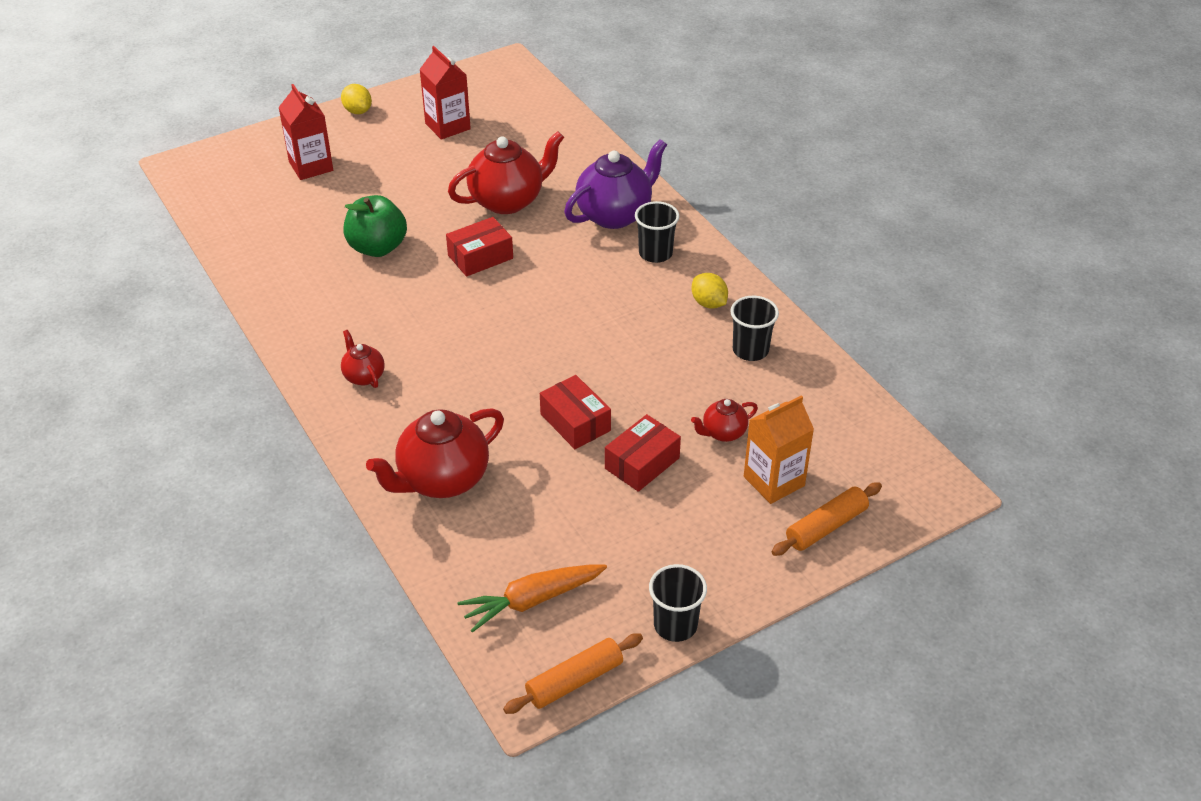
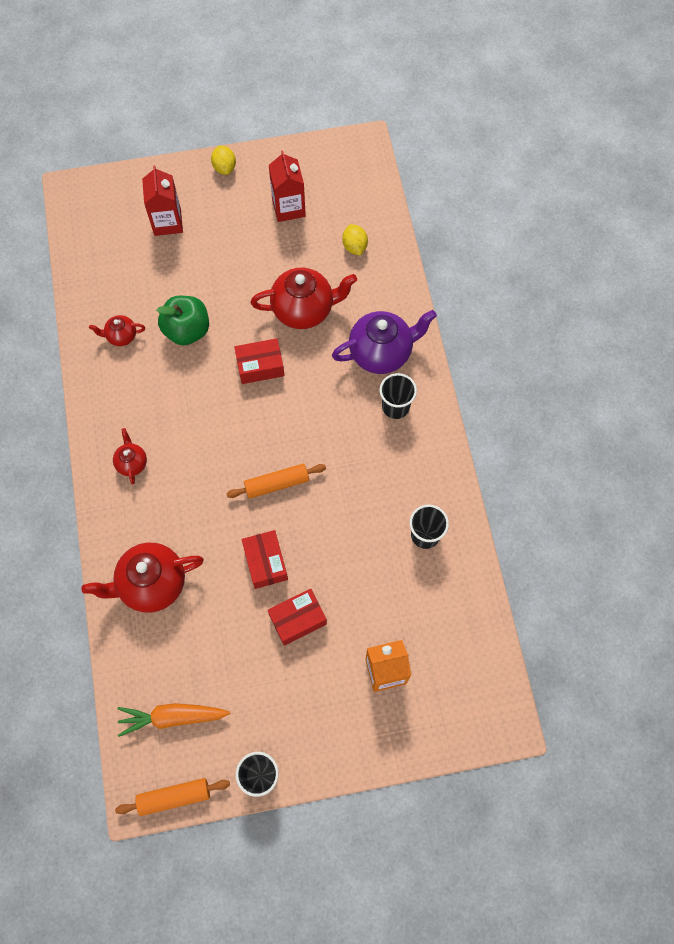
camera: 20 degrees right, 25 degrees up
(708, 303) = (414, 475): yellow lemon -> yellow lemon (354, 247)
(723, 433) = (369, 611): red teapot -> red teapot (121, 336)
(826, 526) = (404, 727): orange rolling pin -> orange rolling pin (277, 483)

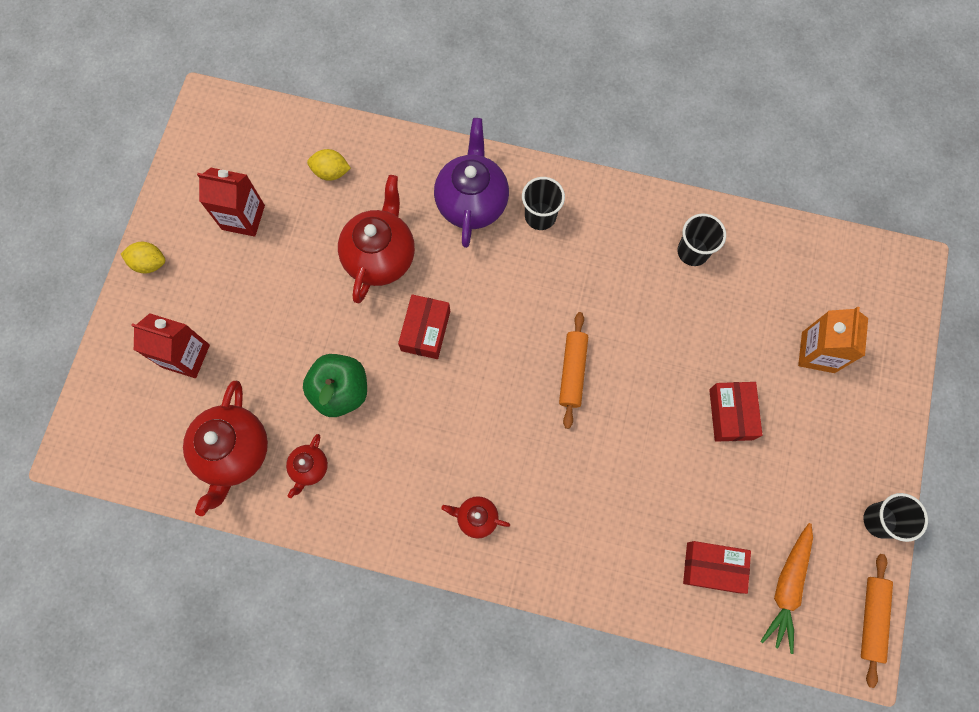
camera: 65 degrees left, 5 degrees up
(152, 584) = (630, 551): red teapot -> red teapot (234, 452)
(265, 562) = (656, 420): red box -> red box (712, 567)

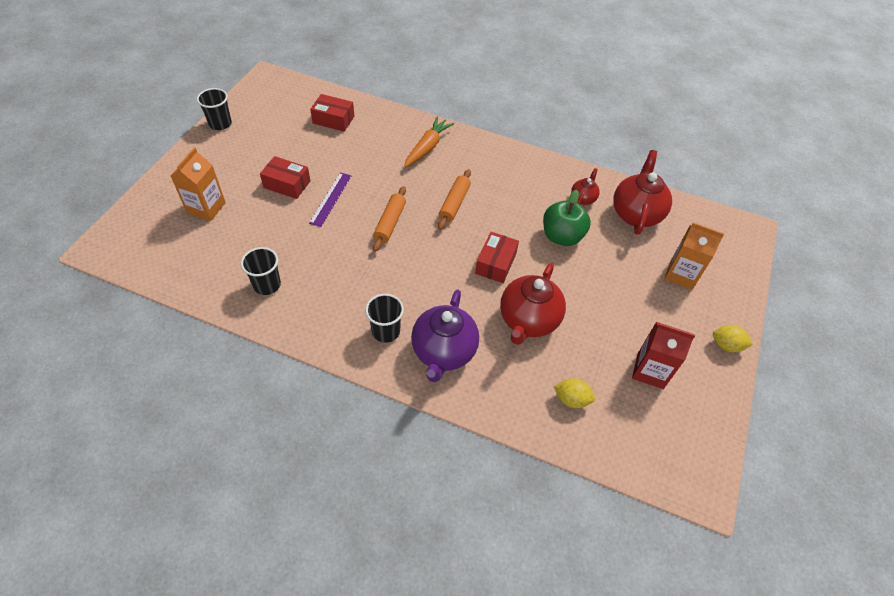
camera: 175 degrees left, 20 degrees down
(186, 356) = (681, 274): red carton -> orange carton
(476, 518) = (473, 160): red teapot -> none
(662, 399) = (331, 199): none -> purple ruler
(731, 414) = (287, 184): red box -> red box turned 75 degrees counterclockwise
(786, 587) = (293, 106): orange carrot -> orange carrot (427, 147)
(871, 619) = (252, 89): orange rolling pin -> orange rolling pin (454, 203)

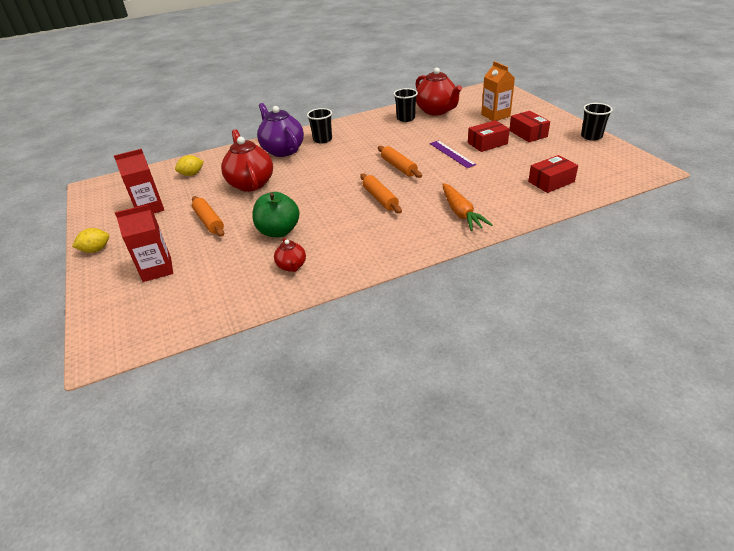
camera: 140 degrees right, 15 degrees down
(495, 263) = (305, 191): red box -> red box (528, 133)
(606, 297) = (209, 221): none -> orange rolling pin
(636, 214) = (232, 287): red teapot -> red teapot (436, 111)
(681, 274) = (157, 269): orange carton -> red carton

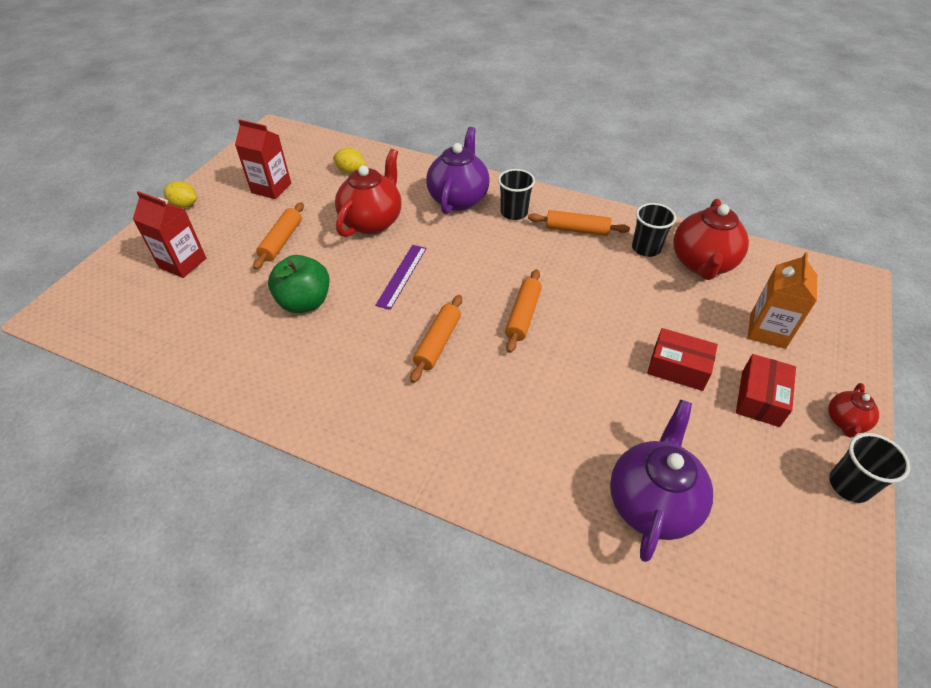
camera: 45 degrees right, 10 degrees up
(292, 266) = (253, 354): red teapot -> red teapot (845, 422)
(365, 129) = (576, 230): none -> orange rolling pin
(452, 154) = (608, 346): purple ruler -> purple ruler (401, 276)
(461, 213) = (476, 441): orange carrot -> none
(551, 182) = (652, 502): red box -> purple teapot

